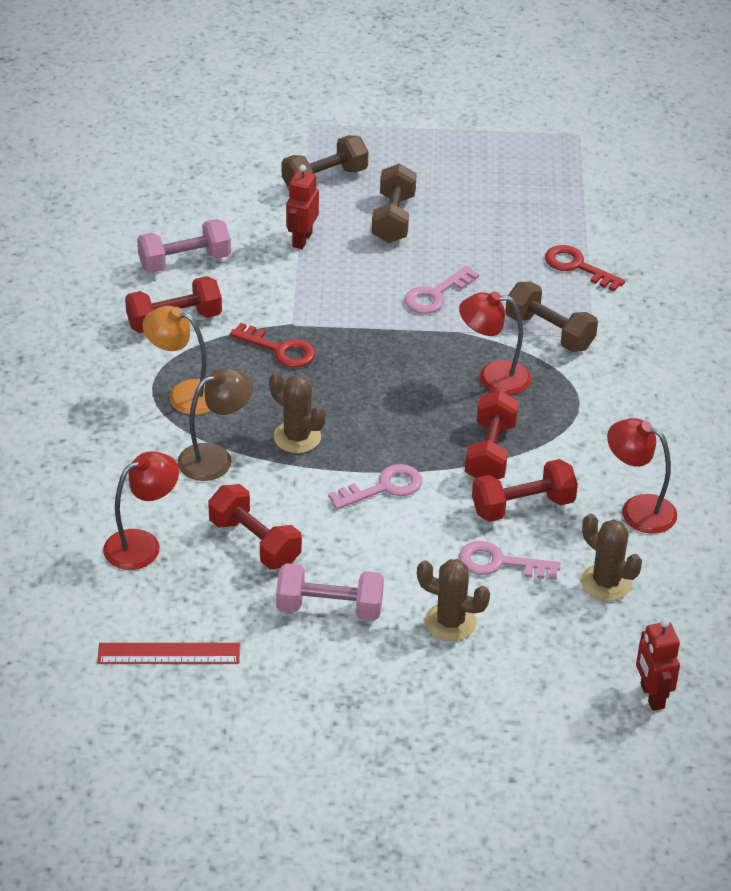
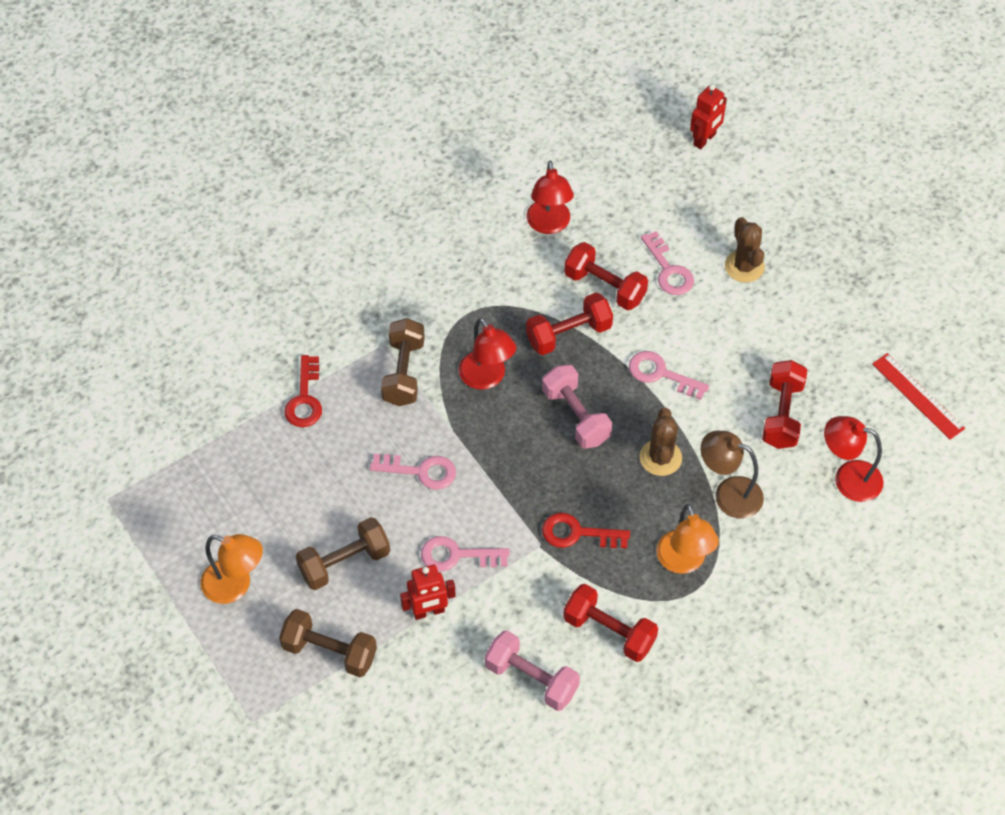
camera: 125 degrees left, 15 degrees up
(280, 349) = (577, 533): red key -> red key turned 75 degrees counterclockwise
(329, 608) = (795, 336): pink dumbbell -> pink dumbbell (576, 416)
(334, 276) = (457, 555): none -> pink key
(432, 161) = (235, 586): none -> orange lamp
(606, 582) = (632, 207): brown cactus -> none

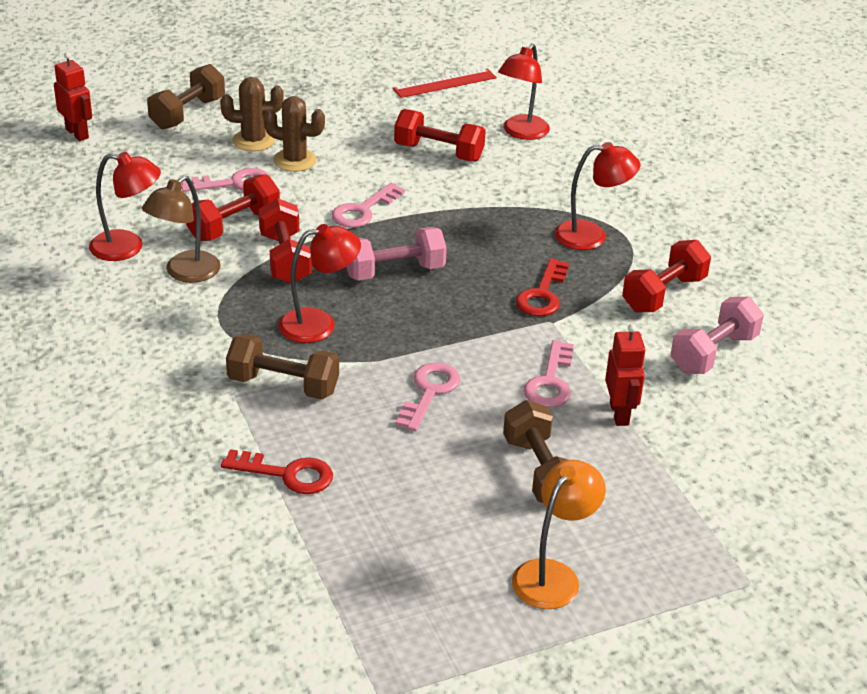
camera: 80 degrees left, 20 degrees down
(329, 651) = (661, 501): brown dumbbell -> brown dumbbell (188, 113)
(660, 458) = (465, 228): brown cactus -> brown cactus (295, 160)
(683, 562) = (591, 236): orange lamp -> red lamp
(728, 494) = (520, 197): brown lamp -> brown lamp (185, 273)

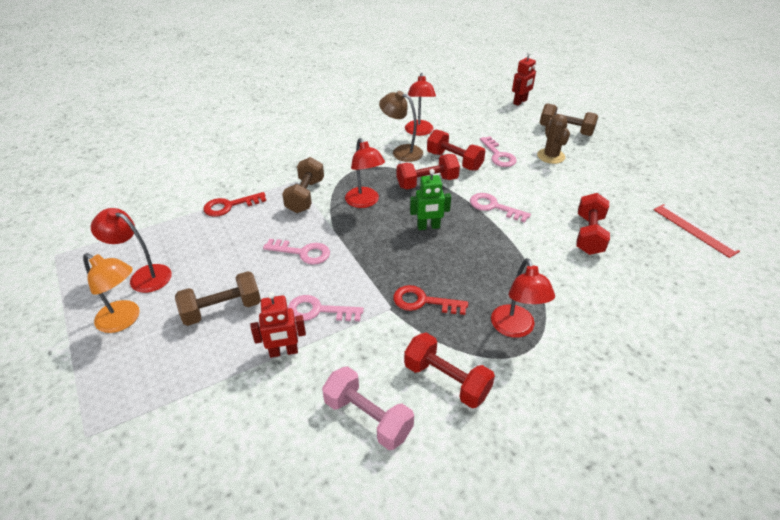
camera: 85 degrees right, 5 degrees up
(287, 474) = (229, 206): red key -> red key turned 60 degrees clockwise
(295, 160) = (537, 174): brown cactus -> none
(394, 271) = (428, 227): pink dumbbell -> green robot
(521, 133) = (650, 278): red lamp -> red lamp (143, 276)

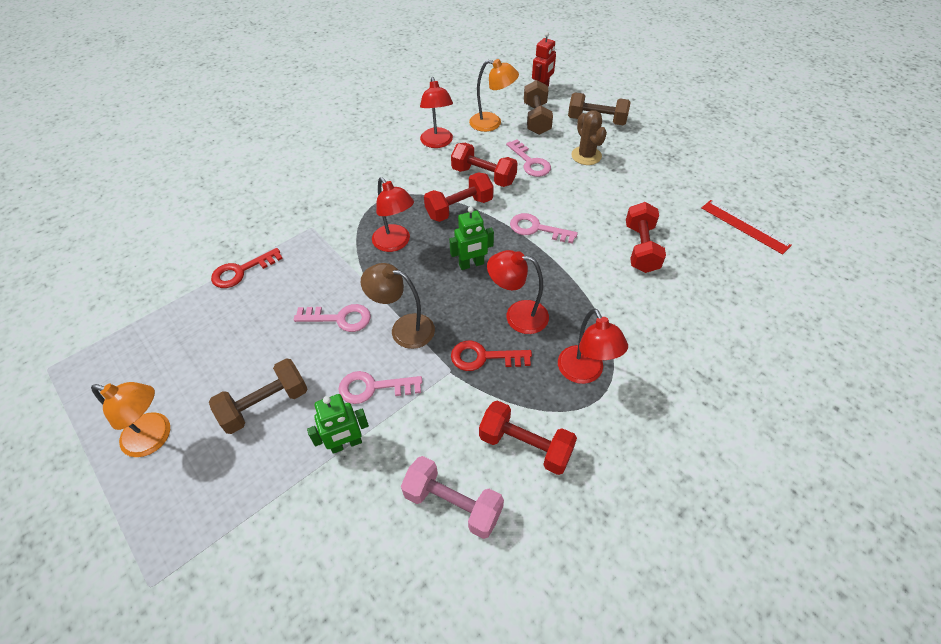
camera: 10 degrees left, 10 degrees up
(143, 276) = (163, 378): red lamp -> red lamp (517, 315)
(283, 352) = (346, 444): red robot -> green robot
(305, 196) = (326, 245): brown dumbbell -> brown dumbbell (536, 119)
(401, 151) = (423, 172): brown lamp -> brown lamp (404, 329)
(470, 122) = (492, 123): none -> orange lamp

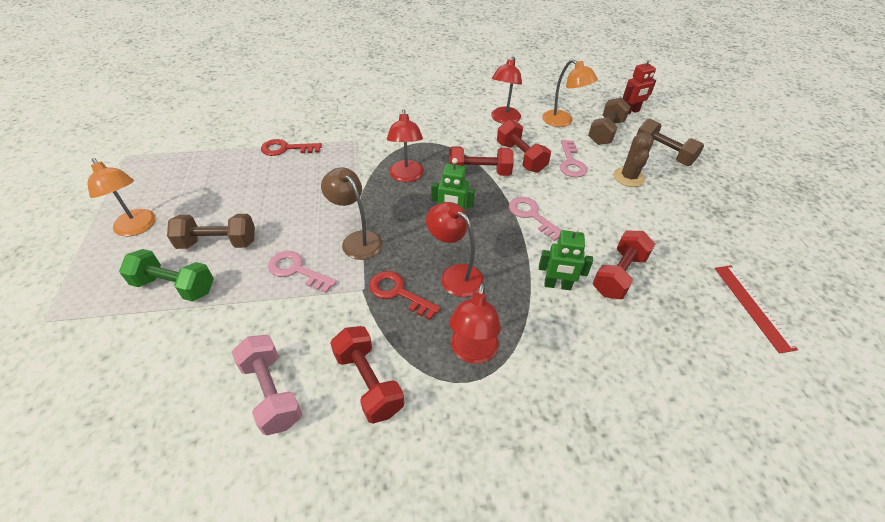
camera: 30 degrees right, 5 degrees down
(263, 471) = (175, 286): none -> green dumbbell
(340, 318) = (319, 210): pink key -> none
(346, 444) = (242, 300): green robot -> green robot (557, 285)

